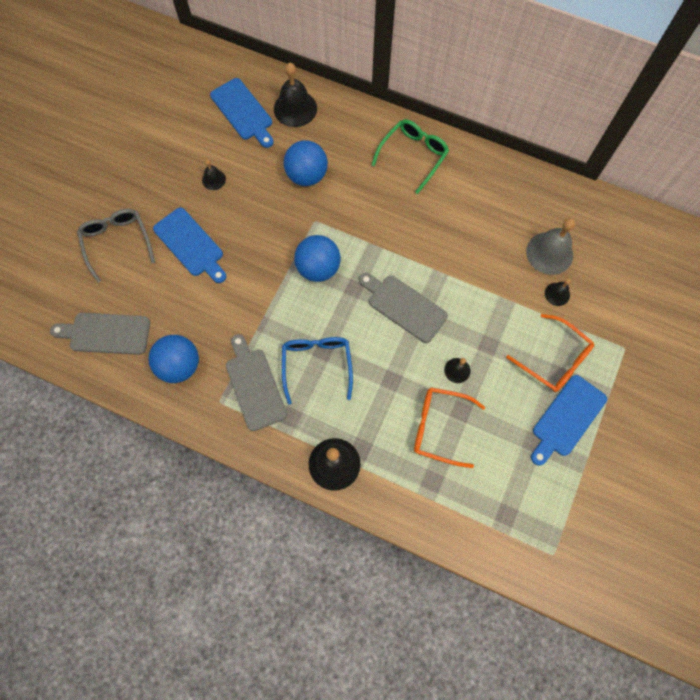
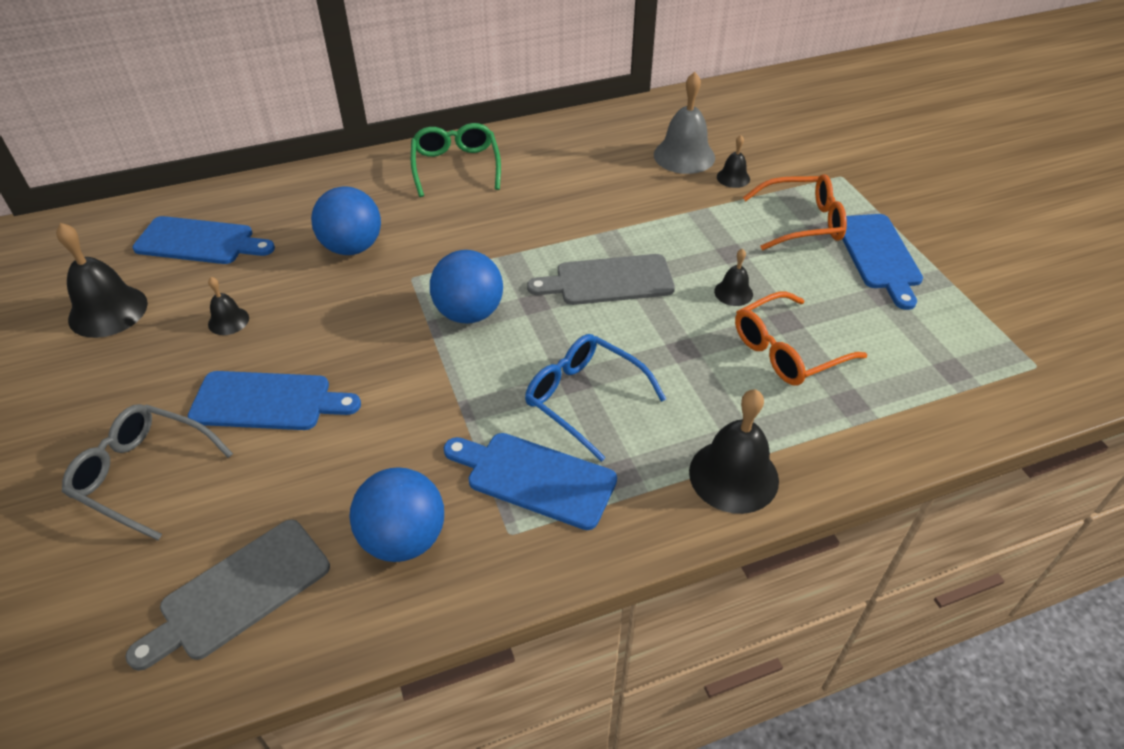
camera: 45 degrees left, 25 degrees down
(254, 385) = (535, 478): grey cutting board -> blue cutting board
(295, 108) = (268, 204): black bell -> black bell (108, 311)

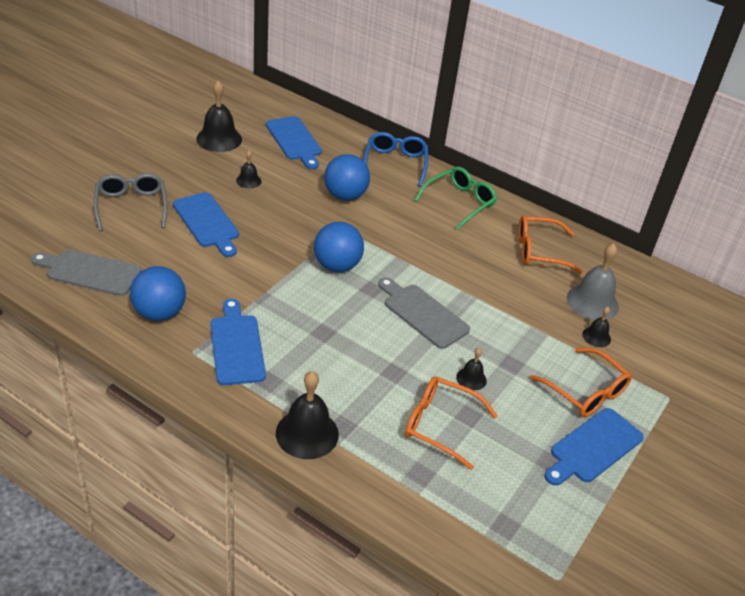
camera: 50 degrees right, 5 degrees down
(583, 151) = (539, 251): none -> orange glasses
(584, 398) = (312, 342): blue glasses -> blue glasses (395, 163)

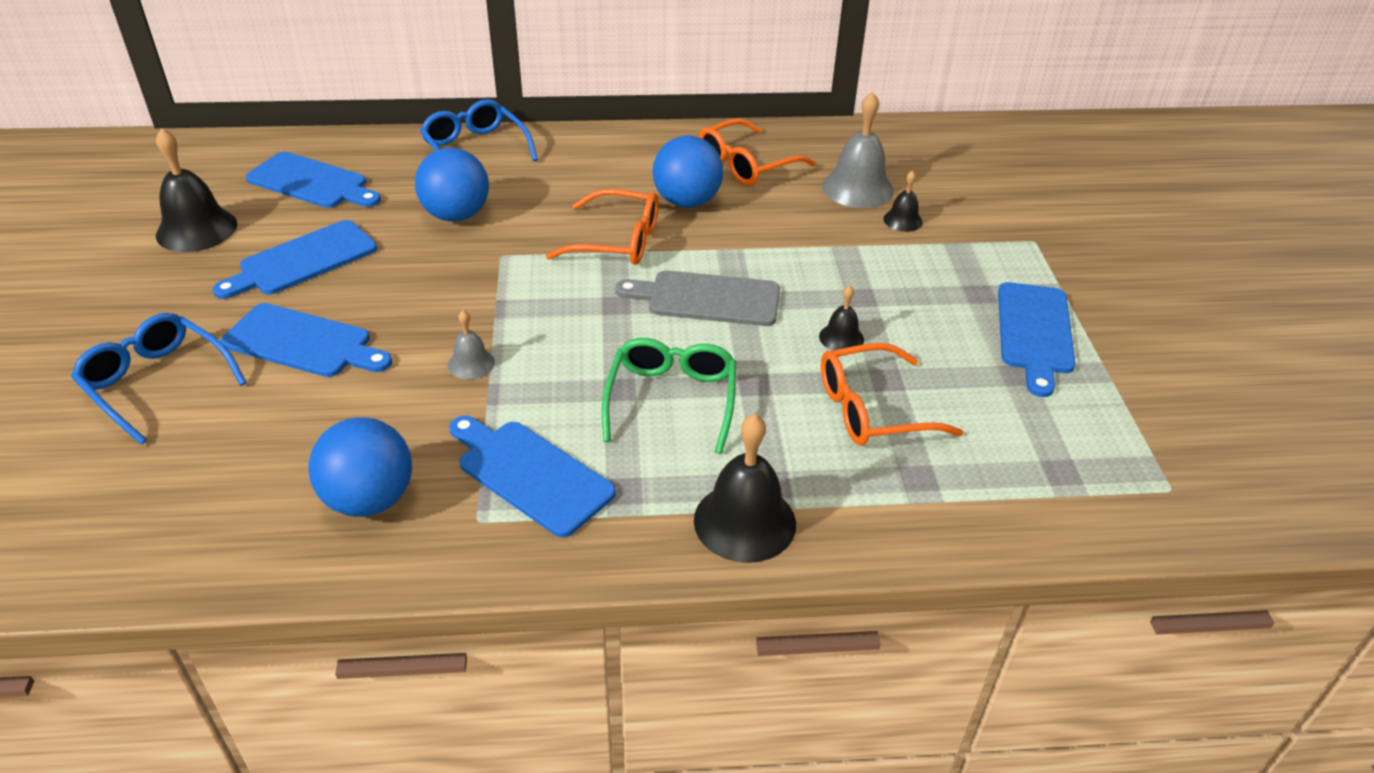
camera: 35 degrees left, 0 degrees up
(90, 272) = (191, 510): grey cutting board -> none
(131, 206) = (157, 383): grey glasses -> blue glasses
(248, 181) = (303, 260): black bell -> blue cutting board
(268, 277) = (471, 363): none -> grey bell
(337, 266) = (543, 301): blue ball -> blue ball (687, 202)
(459, 202) = (601, 156): green glasses -> green glasses (671, 399)
(586, 391) = (960, 281): orange glasses -> orange glasses (617, 241)

